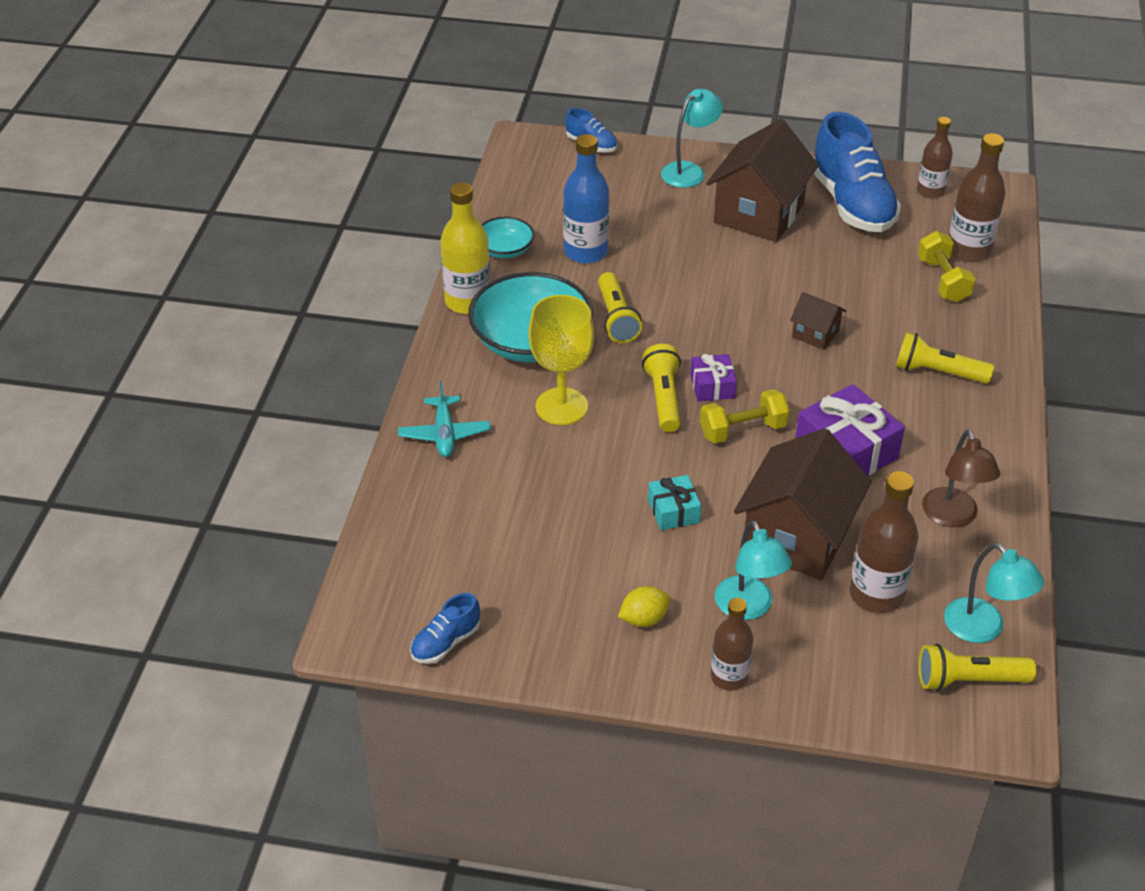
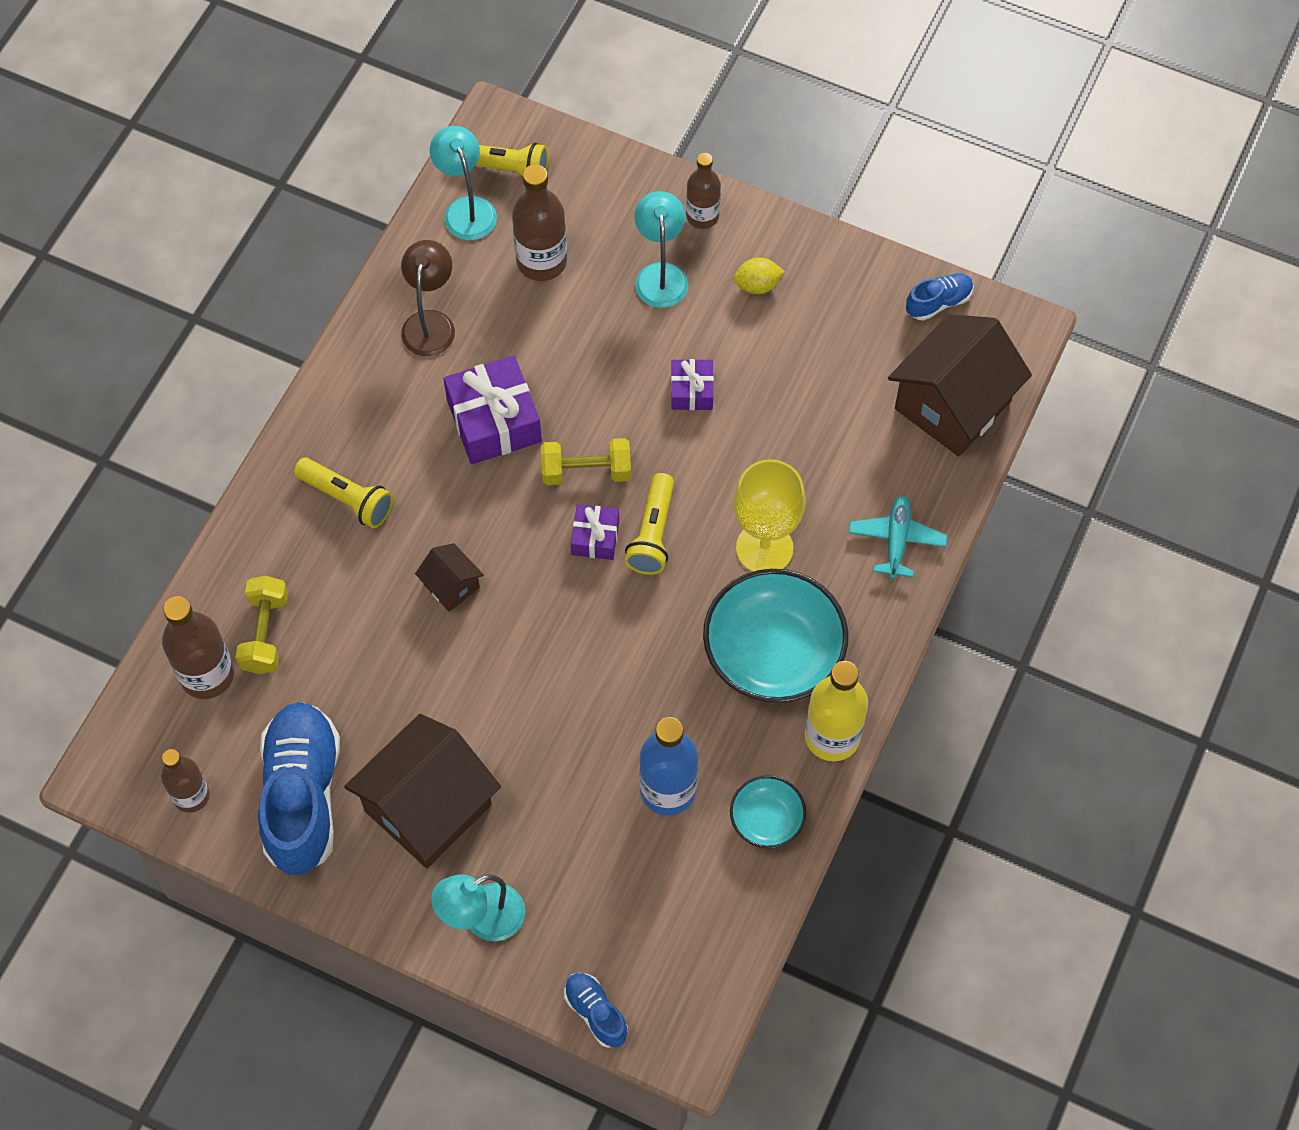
camera: 165 degrees left, 20 degrees up
(616, 318) = (666, 665): yellow flashlight -> none
(673, 511) = (692, 391): turquoise gift -> purple gift
(797, 537) = (586, 335): brown house -> brown house (952, 405)

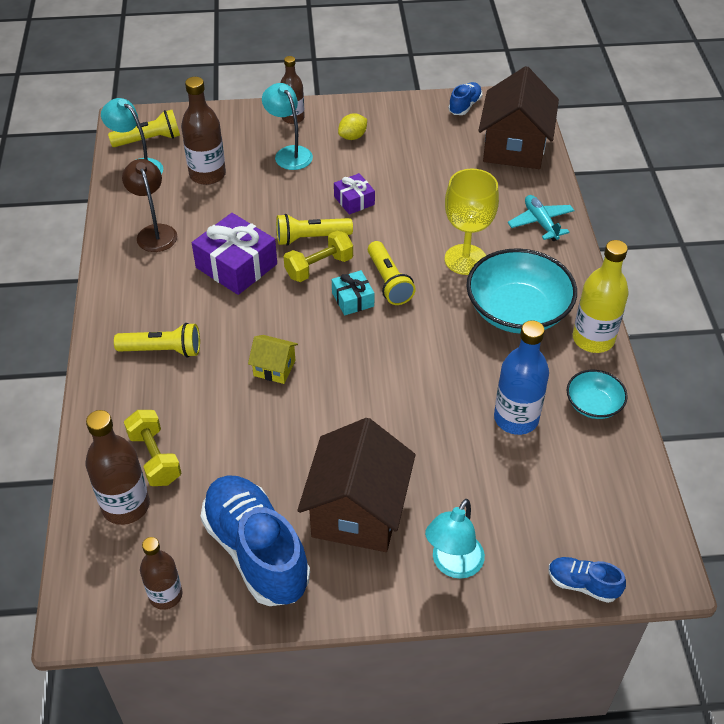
camera: 30 degrees left, 15 degrees down
(451, 586) = (274, 368): brown house -> yellow house
(595, 537) = (353, 299): purple gift -> turquoise gift
(604, 423) = (311, 238): none -> yellow flashlight

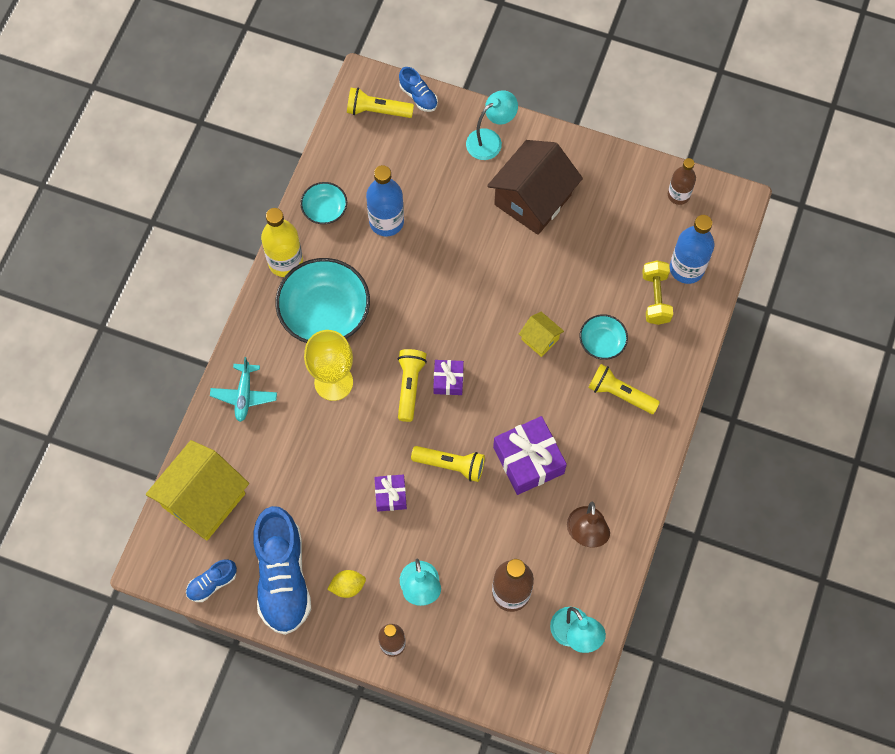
camera: 155 degrees left, 20 degrees up
(126, 506) = (686, 268): brown bottle -> blue bottle
(149, 140) = (550, 674): yellow flashlight -> yellow flashlight (377, 110)
(202, 390) = (602, 342): none -> turquoise bowl
(256, 551) = (610, 200): blue shoe -> blue shoe (283, 577)
(319, 267) = (459, 427): yellow dumbbell -> none
(353, 299) = (448, 380): turquoise gift -> purple gift
(514, 147) = (203, 500): brown house -> yellow house

